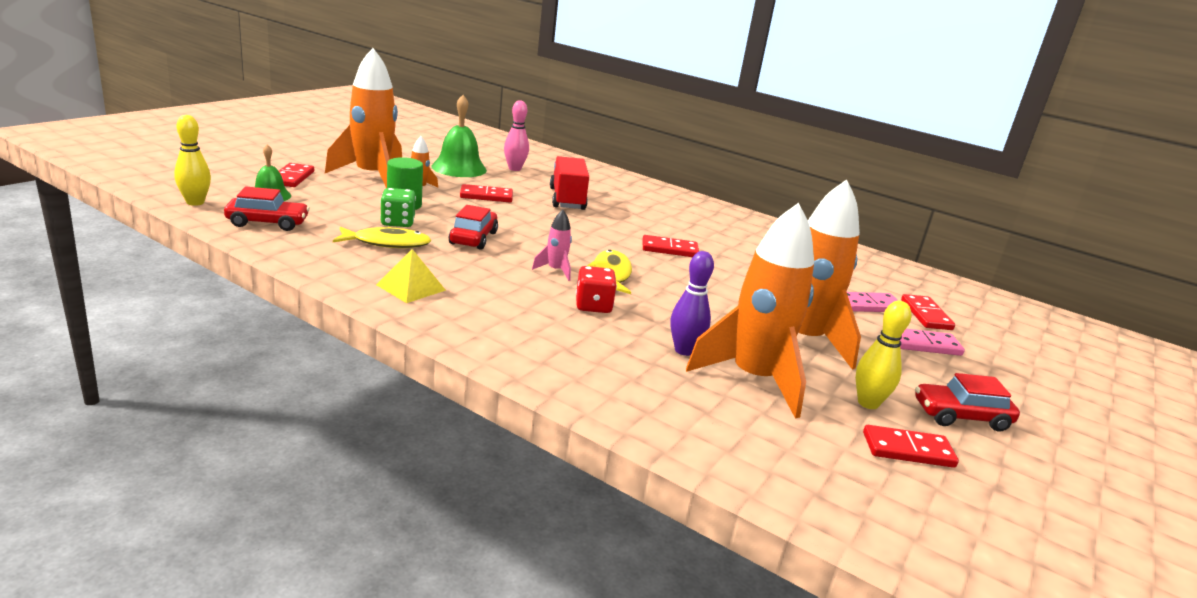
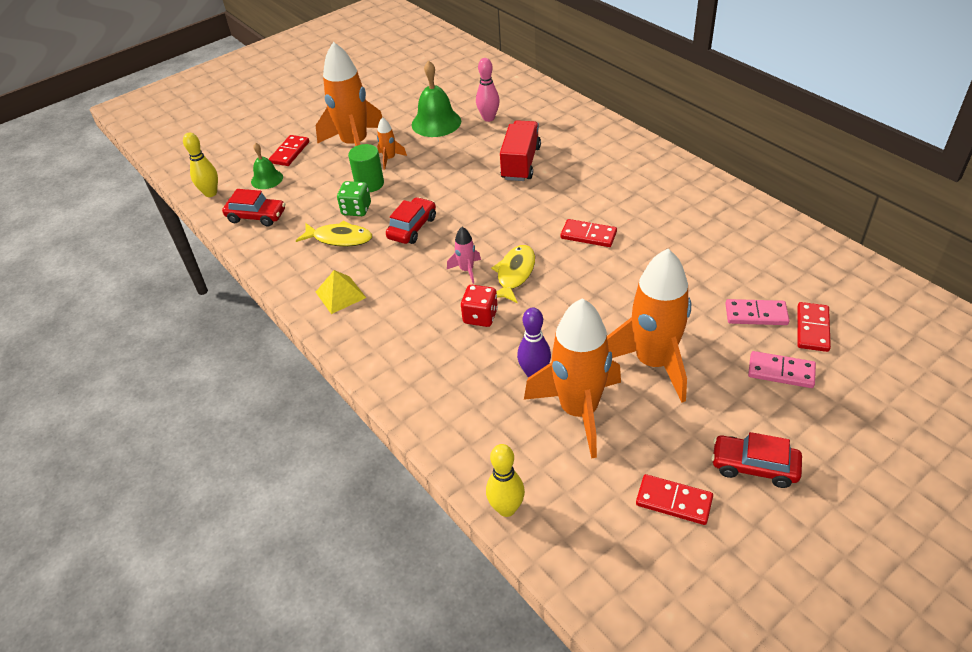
camera: 25 degrees right, 20 degrees up
(486, 196) = (445, 165): red domino -> none
(868, 403) = (670, 445): yellow bowling pin -> yellow bowling pin (506, 508)

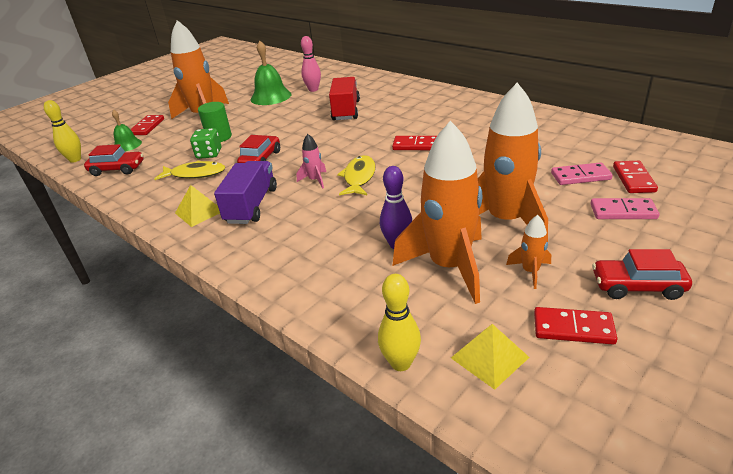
camera: 10 degrees left, 10 degrees down
(389, 159) = (235, 121): orange rocket -> orange rocket (530, 271)
(395, 295) = (252, 205): none -> purple truck
(480, 316) = (335, 210): red dice -> none
(587, 517) = (489, 357): none -> yellow pyramid

